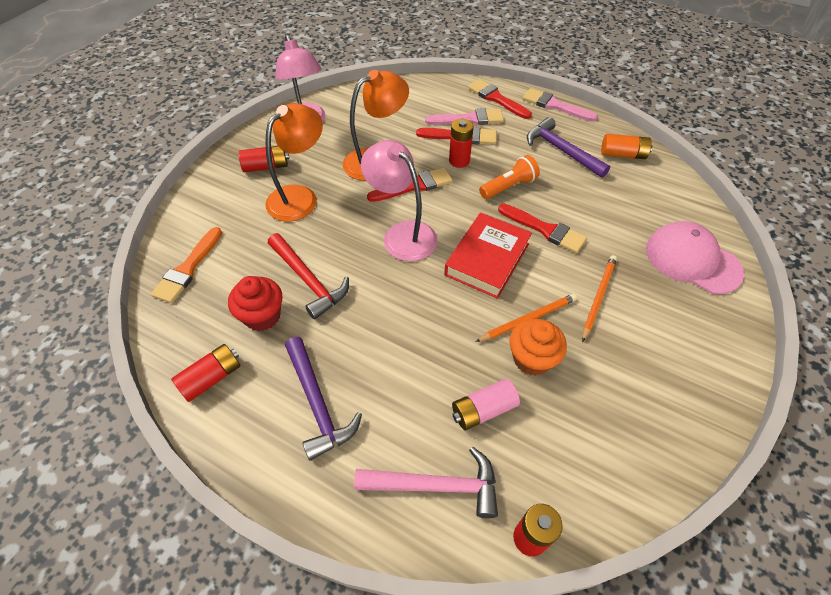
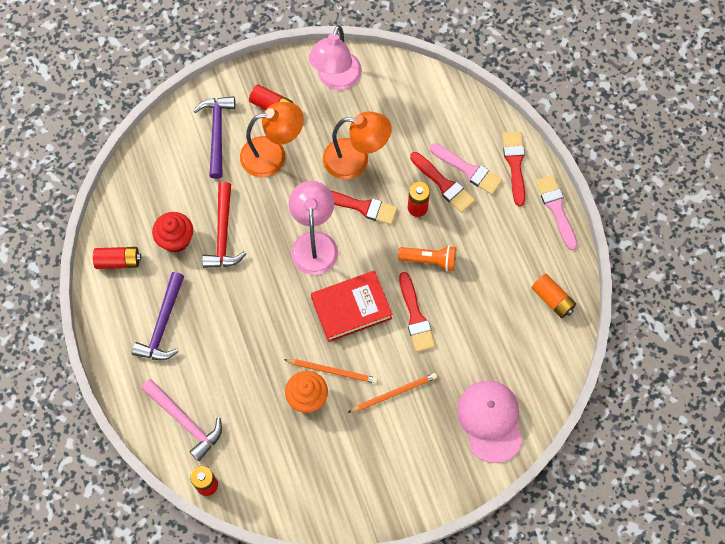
camera: 40 degrees right, 15 degrees up
(188, 269) = (157, 165): orange brush -> none
(483, 410) = (248, 403): pink battery -> none
(561, 150) = (507, 258): purple hammer -> purple hammer (217, 133)

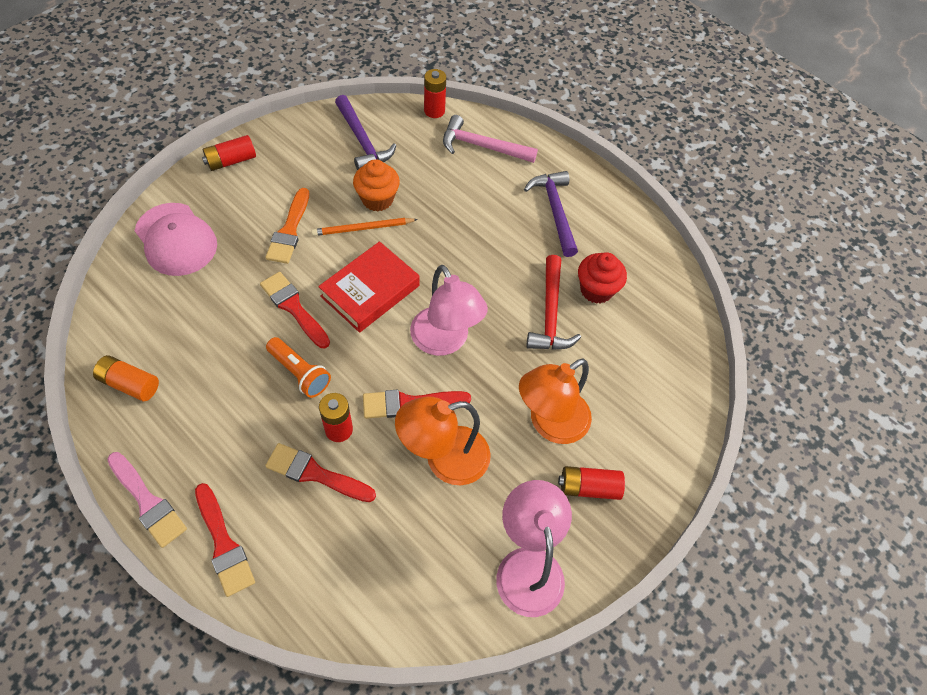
camera: 150 degrees right, 10 degrees down
(118, 261) = (638, 249): red battery -> red battery (231, 161)
(217, 133) = (632, 423): purple hammer -> purple hammer (362, 141)
(223, 234) = (550, 314): red hammer -> red hammer turned 150 degrees counterclockwise
(394, 393) = (289, 230): orange pencil -> orange brush
(429, 260) = (299, 373): orange flashlight -> orange flashlight turned 120 degrees counterclockwise
(468, 170) = (288, 507): pink brush -> none

